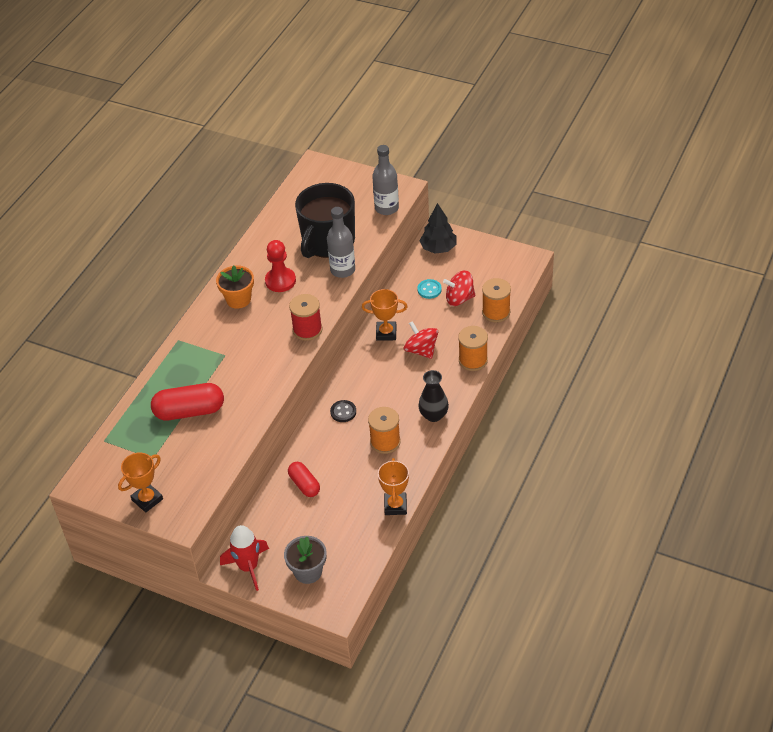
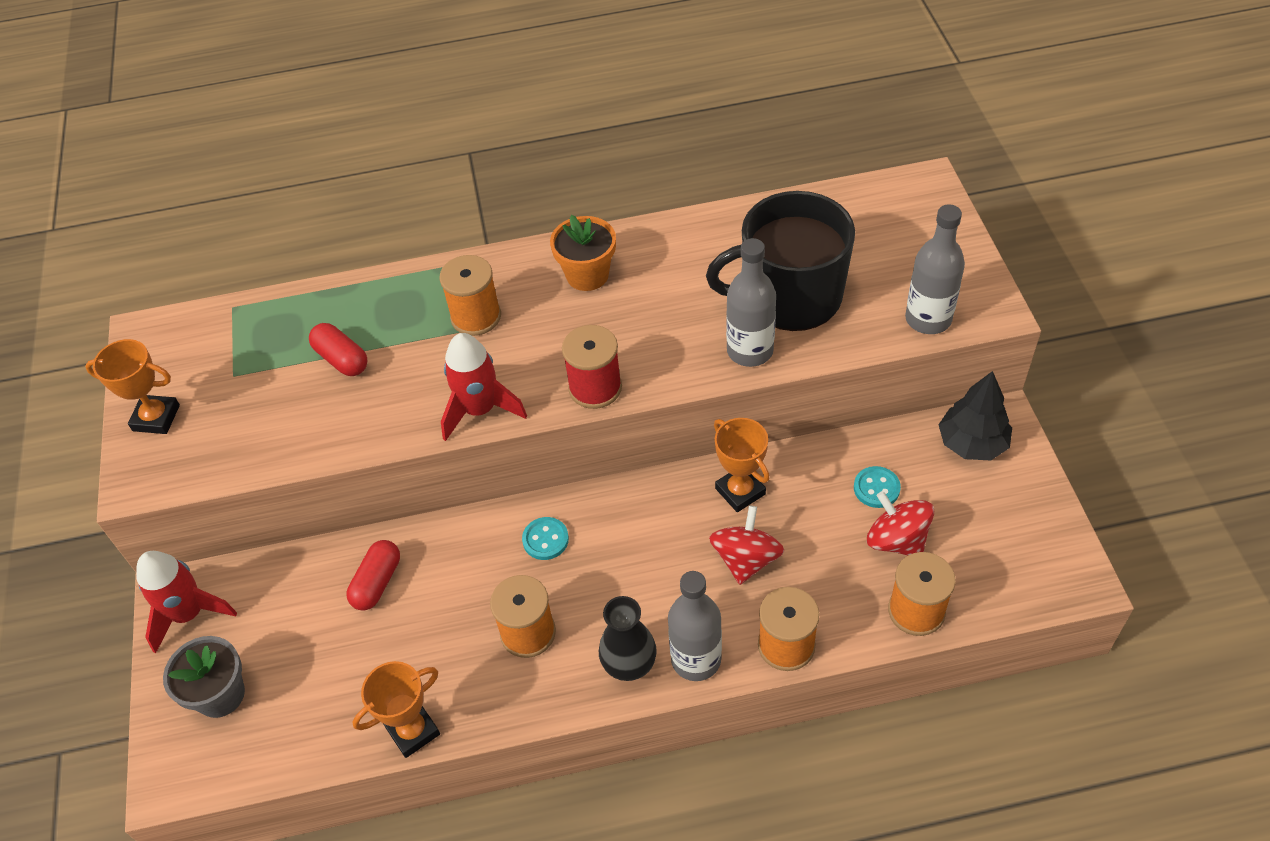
camera: 55 degrees right, 5 degrees up
(189, 411) = (341, 359): red capsule -> red capsule, size x0.61
(219, 350) = (476, 317): none -> orange spool
(277, 375) = (480, 410): none -> red rocket
(280, 281) = (662, 296): red pawn -> none
(343, 412) = (545, 539): black button -> turquoise button
(452, 392) = (696, 659): none -> grey bottle

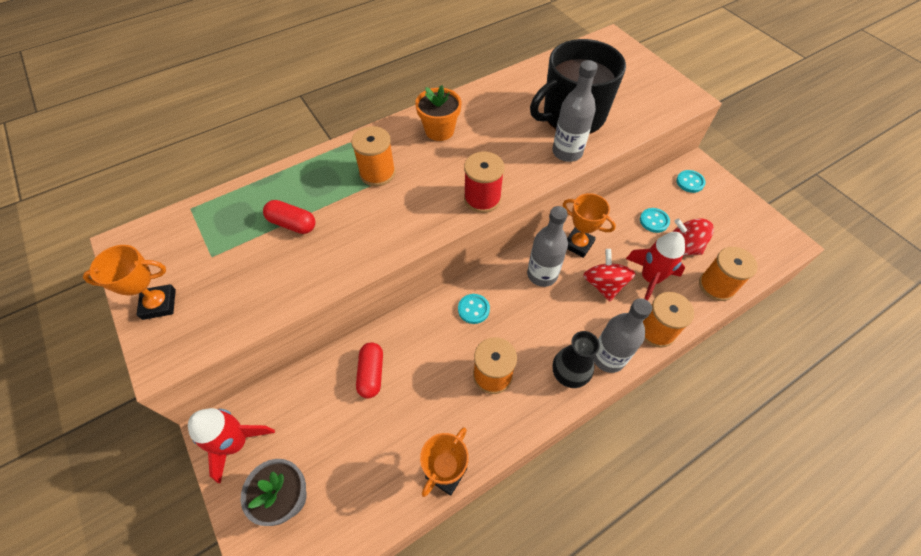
camera: 25 degrees left, 5 degrees up
(480, 410) = (411, 232): red rocket -> red rocket (650, 278)
(928, 319) = (658, 110): grey bottle -> grey bottle (542, 274)
(972, 443) = (690, 182): black tree -> turquoise button

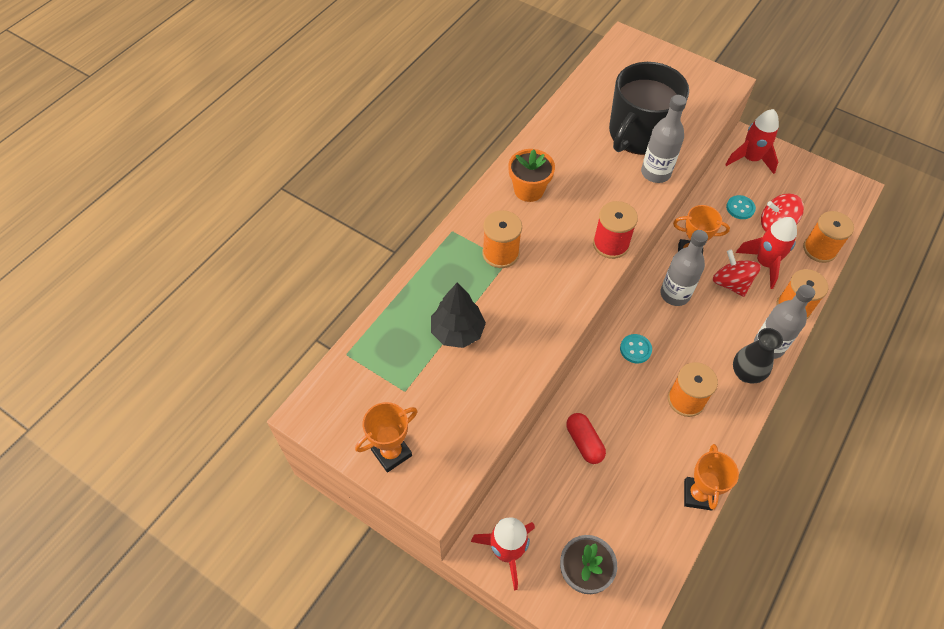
camera: 25 degrees left, 0 degrees up
(292, 224) = (457, 332): red capsule -> black tree
(690, 182) = (750, 159): turquoise button -> red rocket

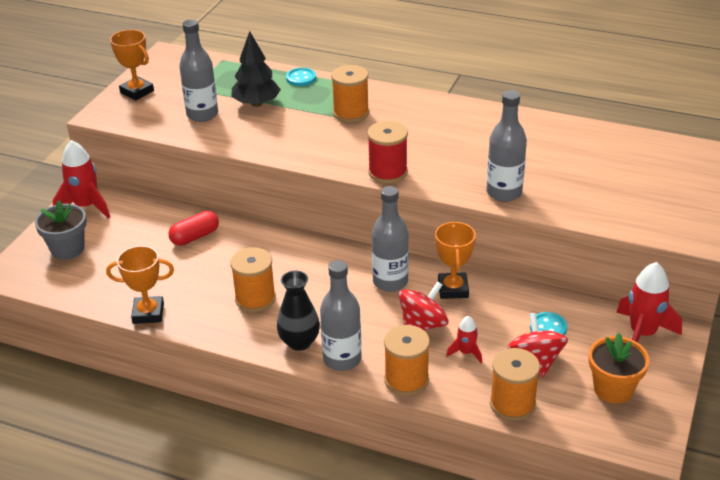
camera: 80 degrees right, 20 degrees down
(465, 386) = (202, 114): none -> grey bottle
(529, 190) = (437, 118): orange flower pot -> orange flower pot (613, 389)
(635, 349) = (308, 259): turquoise button -> turquoise button (301, 78)
(638, 134) = (559, 176): black mug -> none
(764, 263) = (466, 352): red rocket -> red rocket, size x0.53

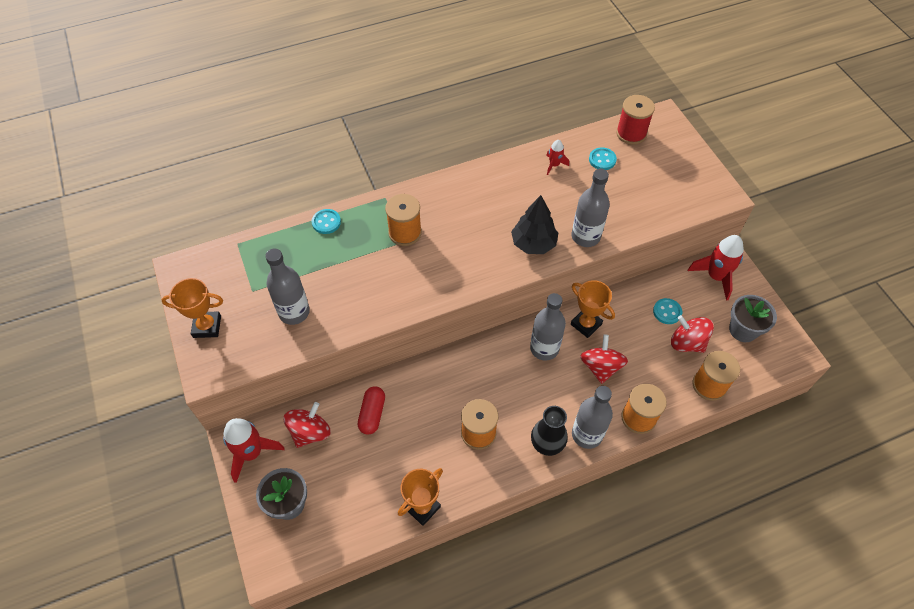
camera: 45 degrees left, 20 degrees up
(139, 219) = (310, 432): none -> red spinning top
(256, 103) = (323, 271): black tree -> black tree (533, 244)
(387, 172) = (495, 271): red spool -> red spool (631, 133)
(466, 352) = (646, 368): red rocket -> red rocket (554, 165)
(602, 153) = (602, 160): none -> turquoise button
(613, 389) = (743, 330): orange flower pot -> grey flower pot

